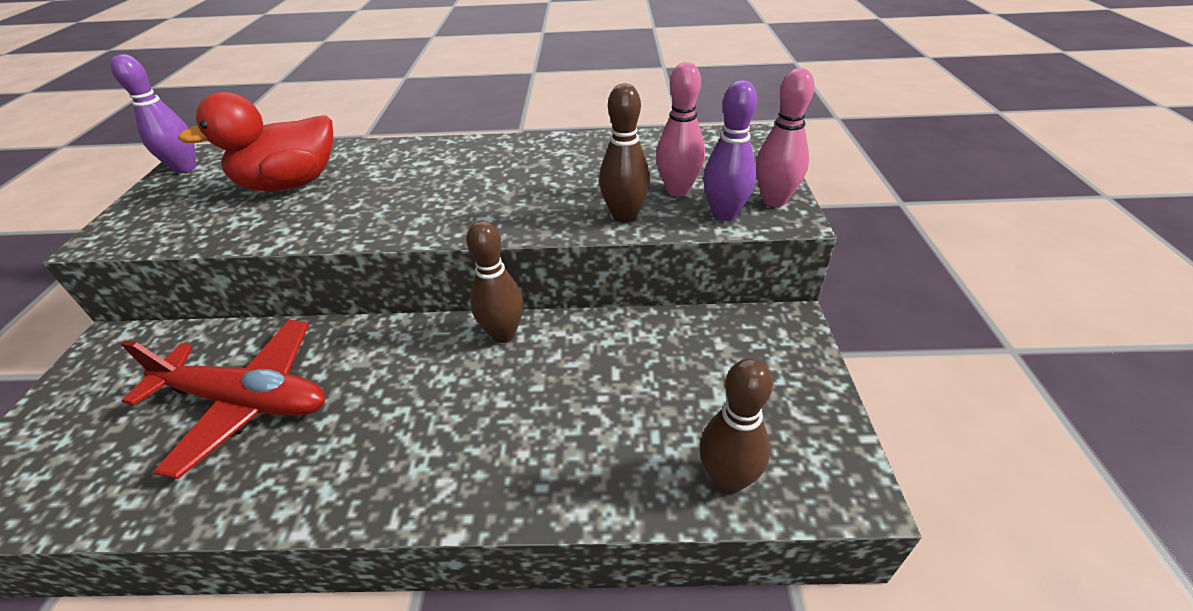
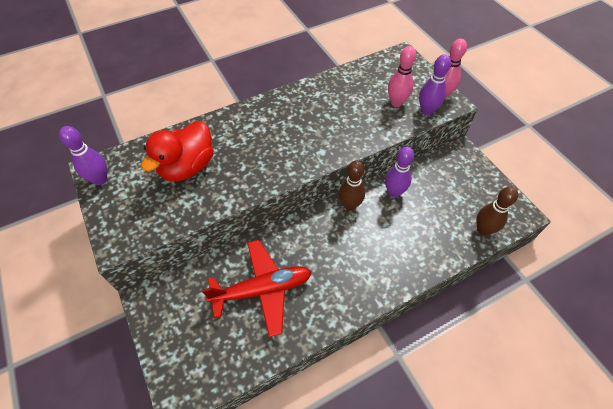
camera: 30 degrees left, 15 degrees up
(598, 342) = (394, 192): none -> purple bowling pin
(624, 216) = (385, 127): brown bowling pin -> none

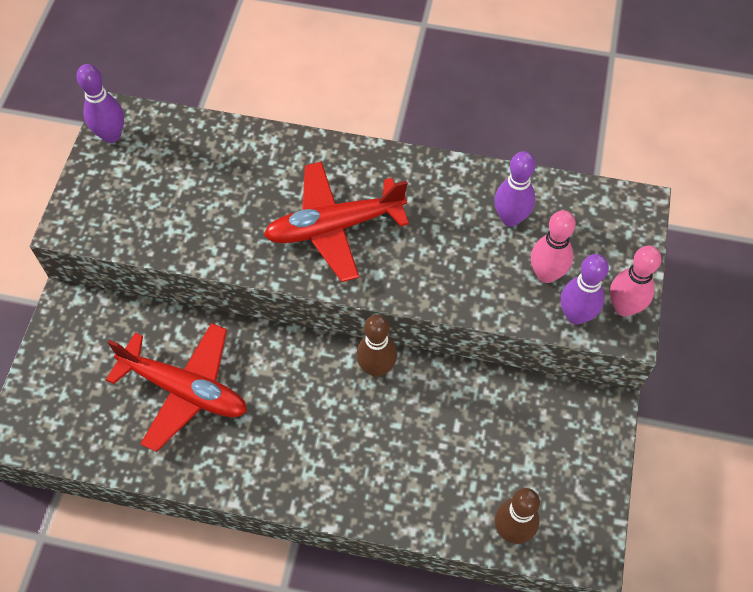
camera: 40 degrees right, 5 degrees up
(187, 167) = (210, 184): red duck -> none
(277, 145) = (334, 227): none -> red plane
(394, 192) = (449, 393): purple bowling pin -> purple bowling pin (510, 218)

